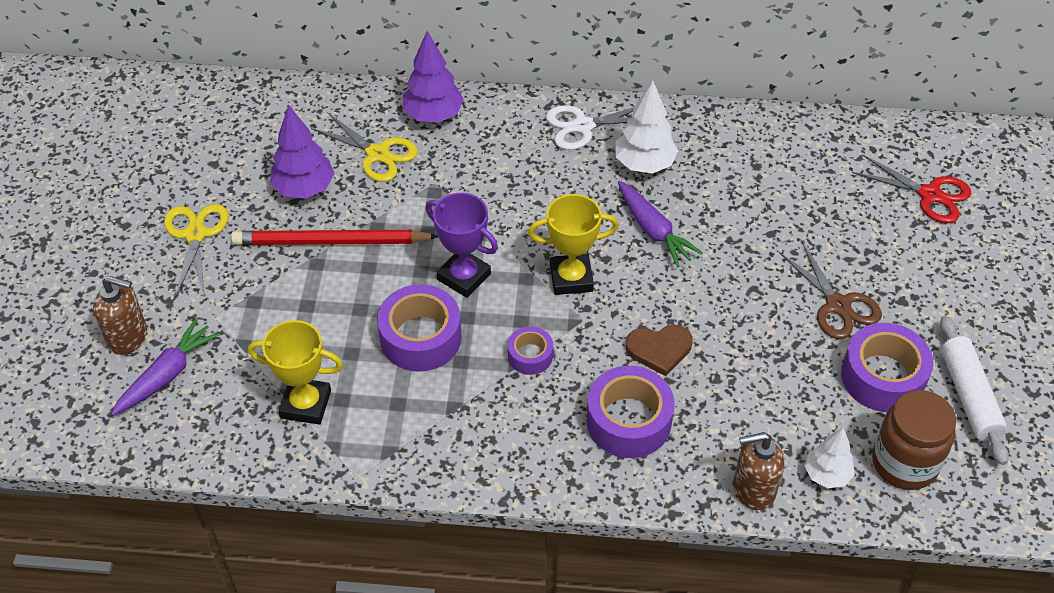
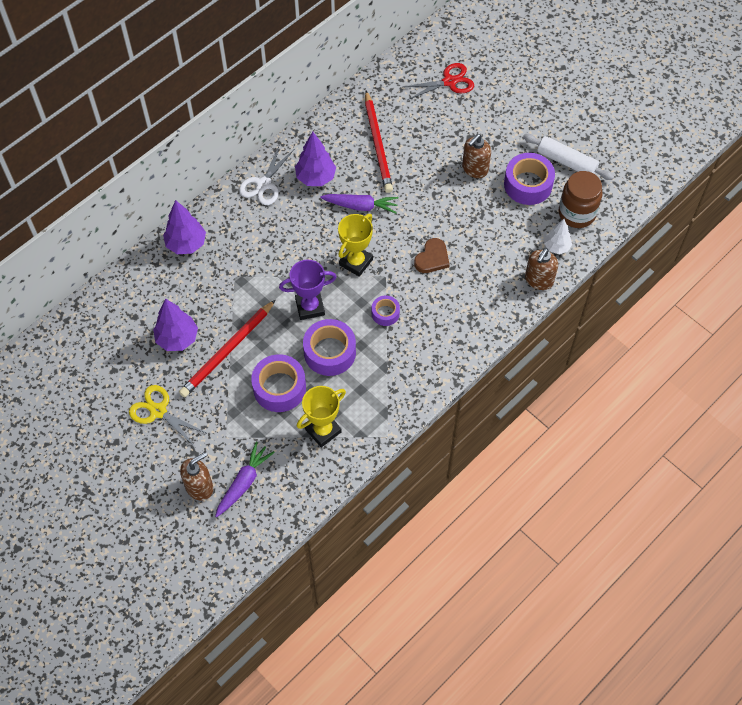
camera: 50 degrees left, 10 degrees up
(167, 375) = (244, 483): purple carrot -> purple carrot turned 45 degrees clockwise
(377, 154) = (187, 288): yellow scissors -> none
(628, 421) = (459, 301): purple tape -> purple tape (279, 388)
(644, 164) = (315, 177): white tree -> purple tree
(757, 188) = (378, 144): none -> red pencil
(838, 305) = (474, 169): brown scissors -> brown soap dispenser

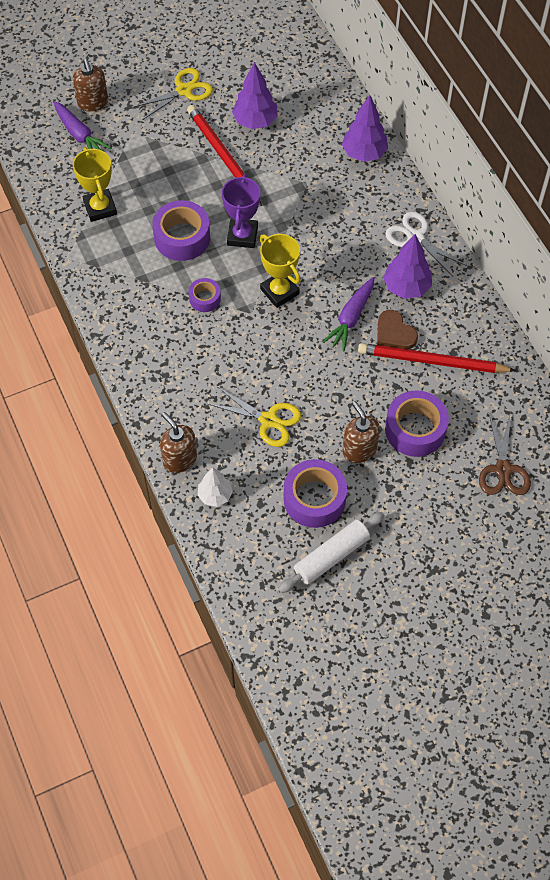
camera: 110 degrees right, 0 degrees up
(279, 388) = (162, 186): purple tape -> purple tape (415, 429)
(432, 258) = (254, 364): brown heart -> brown heart (394, 333)
(449, 82) = (503, 469): red scissors -> brown scissors
(477, 233) = (268, 420): none -> yellow scissors
(577, 213) = (252, 536): brown jar -> none

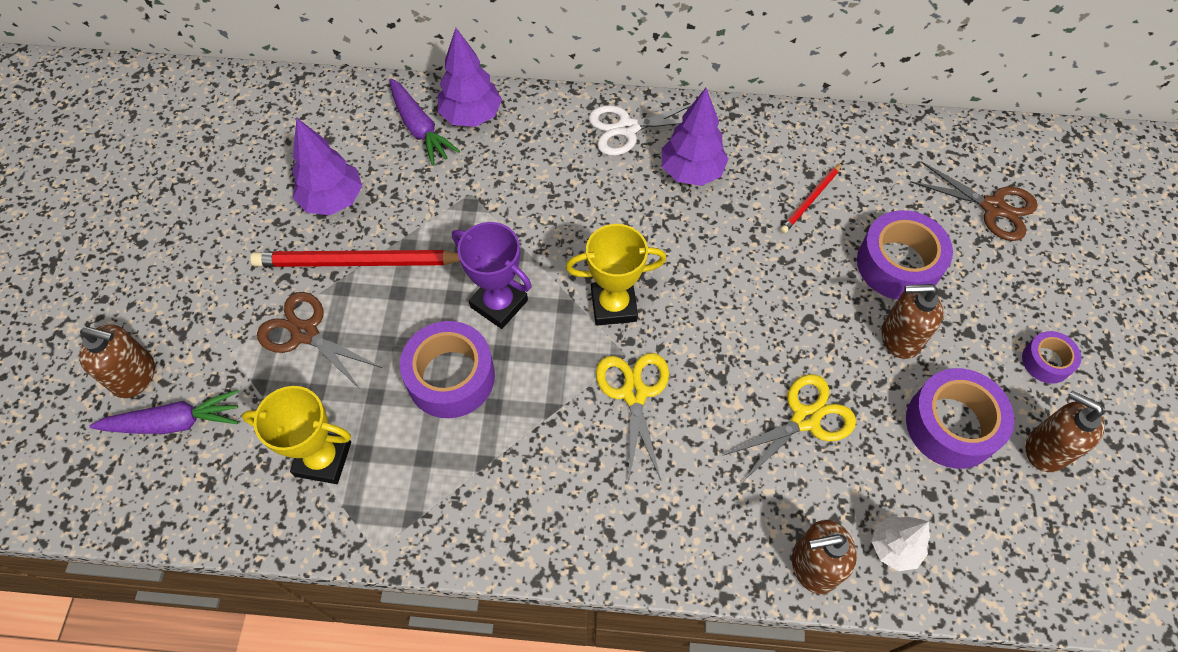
camera: 60 degrees left, 0 degrees up
(164, 158) = (305, 333): none -> brown scissors
(184, 90) = (215, 254): yellow scissors -> yellow scissors (634, 393)
(205, 298) = (568, 399): purple tape -> purple tape (1046, 361)
(331, 556) = (1046, 449): white rolling pin -> brown soap dispenser
(351, 318) = (701, 249): purple carrot -> purple carrot (420, 128)
(394, 333) = (749, 216): brown heart -> none
(432, 361) = (811, 200): red pencil -> red pencil, size x0.52

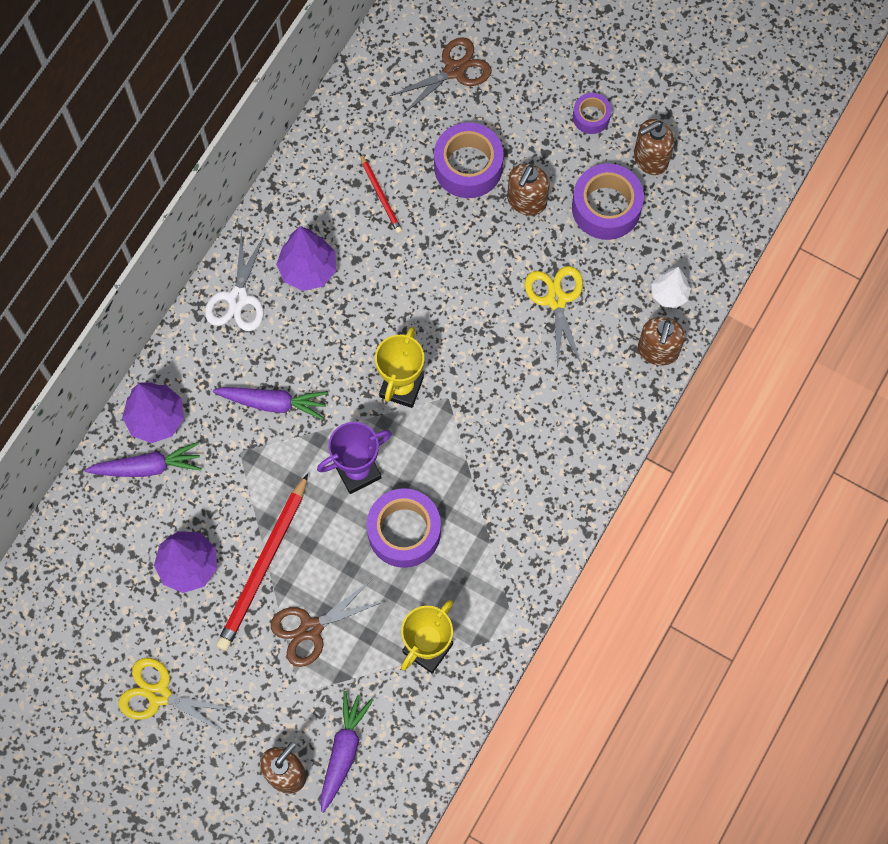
camera: 65 degrees left, 10 degrees up
(535, 200) = (273, 403): none -> purple carrot
(634, 393) = (481, 406): yellow scissors -> yellow scissors (159, 695)

